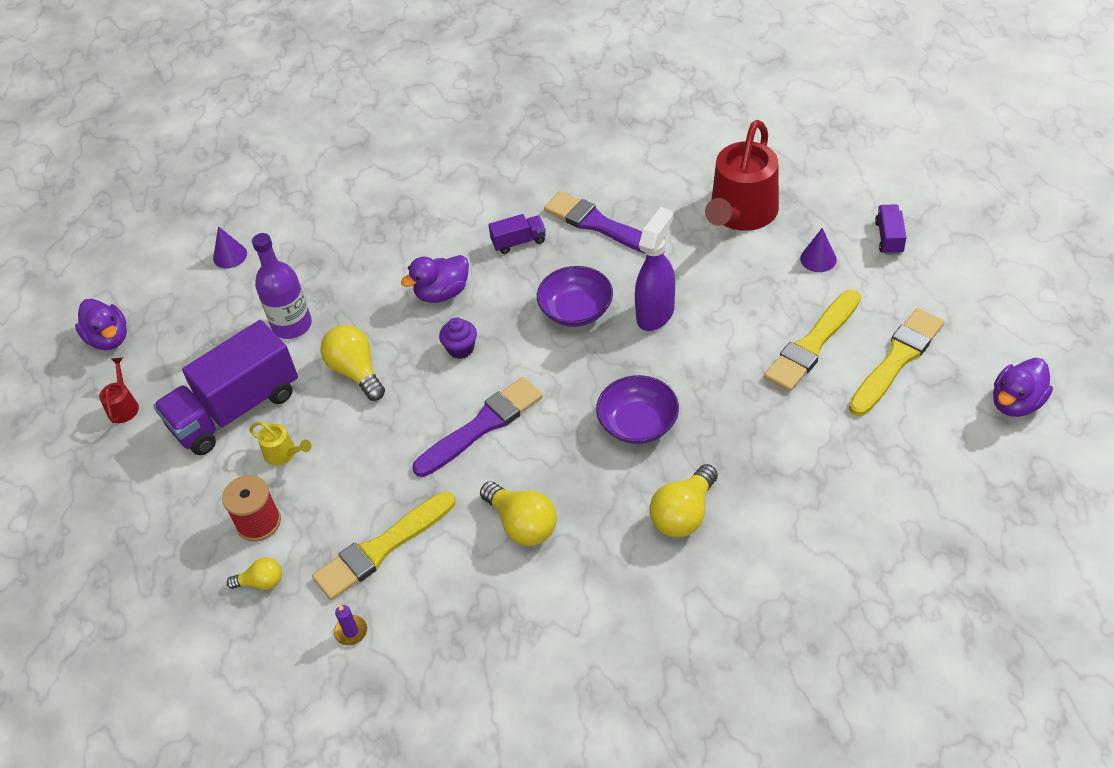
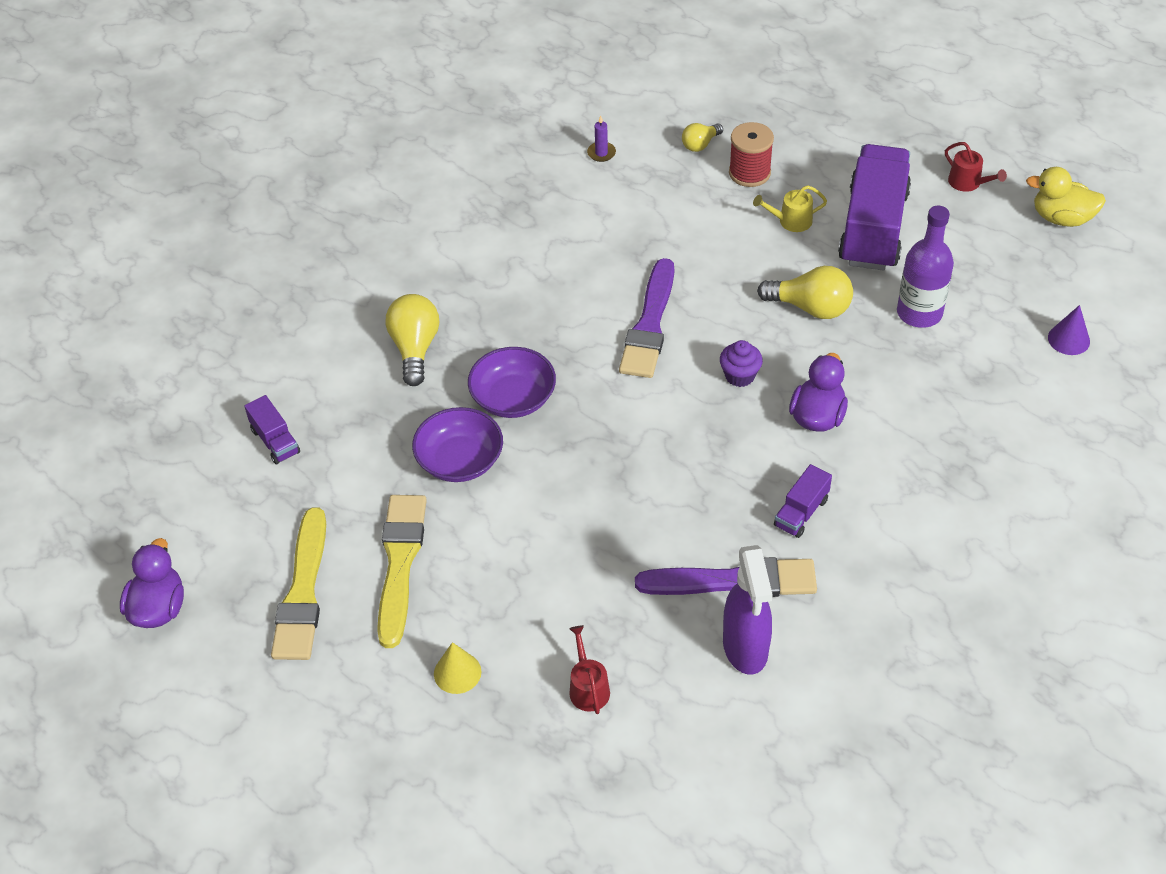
camera: 140 degrees right, 0 degrees up
(109, 339) = (1061, 218): purple duck -> yellow duck
(381, 548) = (636, 206): yellow brush -> none
(522, 524) = (542, 275): yellow light bulb -> none
(576, 310) = (667, 471): purple bowl -> purple bowl (460, 460)
(655, 313) = (584, 510): purple spray bottle -> purple spray bottle (745, 648)
(741, 213) = (588, 688): red watering can -> red watering can, size x0.43
(818, 259) = (457, 672): purple cone -> yellow cone
(889, 238) = (391, 749): purple truck -> purple truck (275, 441)

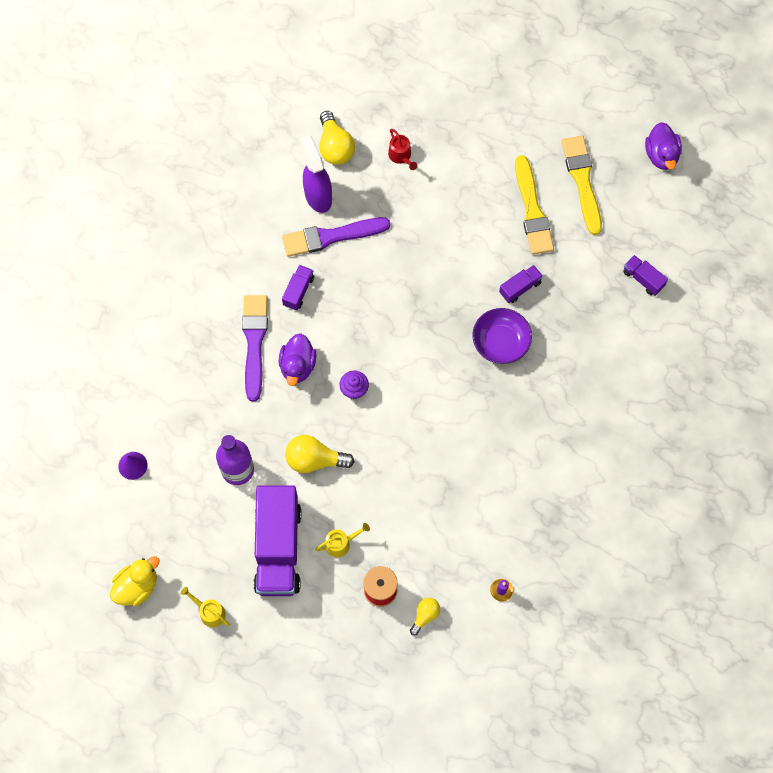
camera: 165 degrees right, 20 degrees up
(415, 348) = (580, 370): yellow light bulb -> yellow light bulb (335, 147)
(457, 672) = (476, 150): yellow cone -> none
(460, 460) = (520, 287): purple bowl -> purple truck
(649, 325) = (424, 422): purple brush -> purple brush (254, 342)
(968, 183) = (209, 612): red watering can -> yellow watering can
(1061, 218) = (137, 586): yellow duck -> yellow duck turned 45 degrees counterclockwise

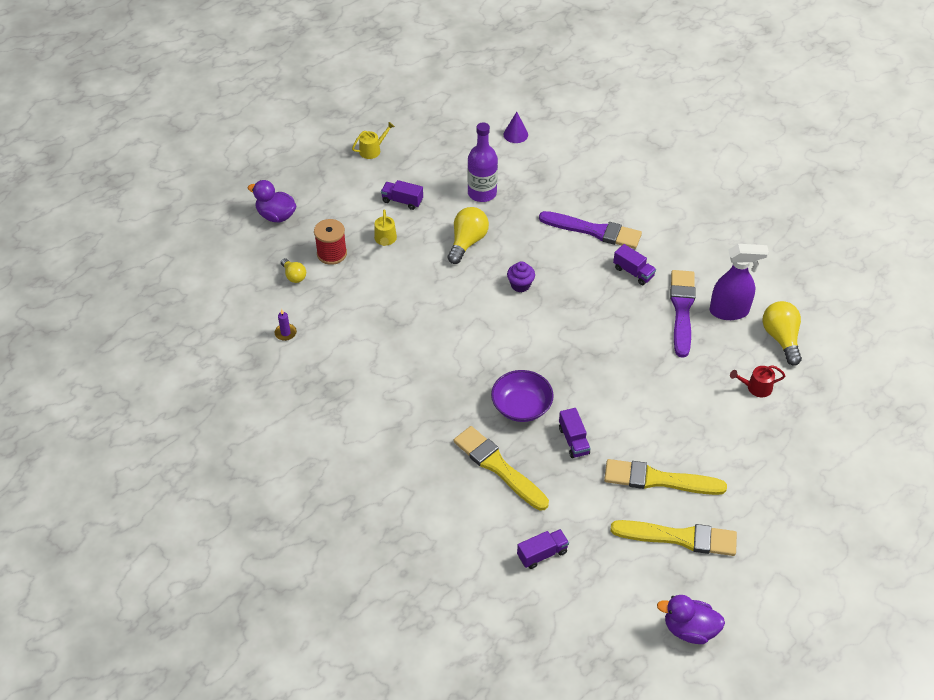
camera: 110 degrees right, 20 degrees down
(137, 586) = (415, 116): yellow duck -> none
(278, 548) = (402, 201): purple truck -> purple truck, size x0.44
(297, 366) = (560, 253): purple duck -> purple duck (276, 215)
(335, 147) = (781, 338): yellow light bulb -> yellow light bulb turned 75 degrees clockwise
(573, 340) = (498, 467): none -> yellow brush

